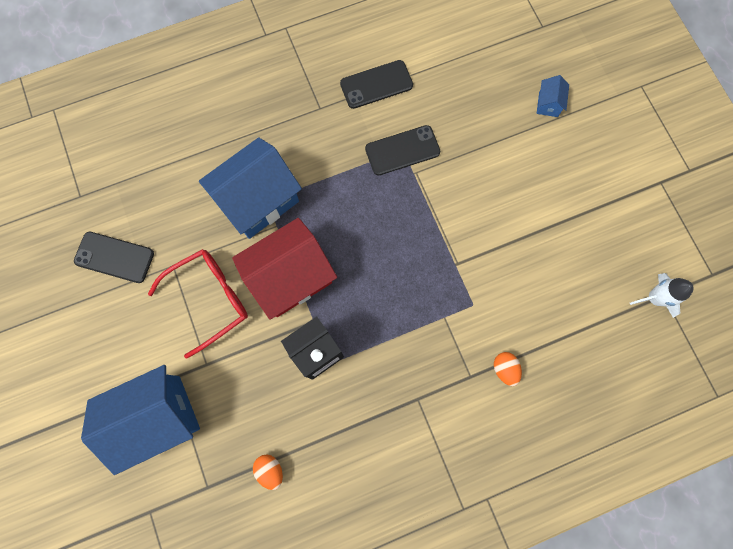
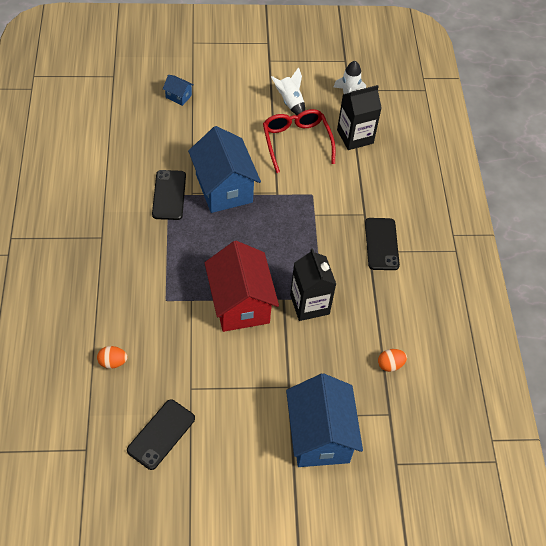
camera: 75 degrees left, 20 degrees down
(209, 299) = (233, 368): red glasses -> red glasses (296, 142)
(258, 200) = (162, 306): blue house -> blue house (223, 188)
(376, 85) = (102, 193): black phone -> black phone (381, 244)
(504, 369) = (366, 193): orange egg -> orange egg (113, 362)
(588, 327) = (355, 136): none -> black carton
(604, 230) = (290, 102): none -> white rocket

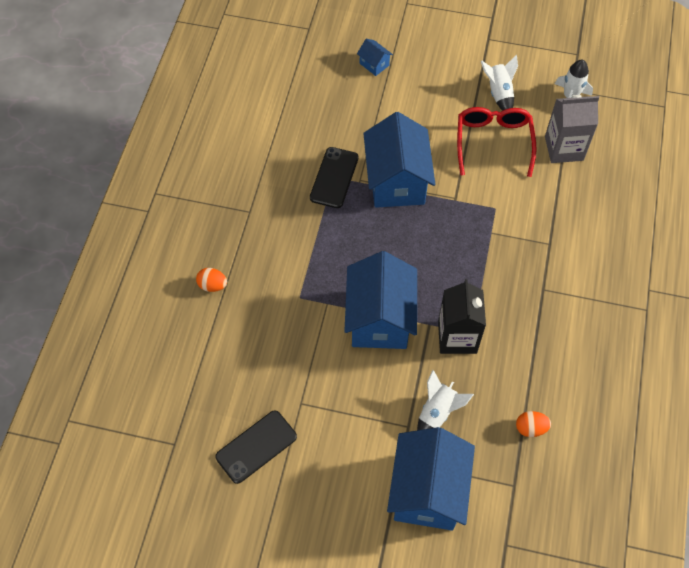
camera: 20 degrees right, 5 degrees up
(113, 362) = (226, 354): orange egg -> orange egg (212, 285)
(240, 303) = (379, 319): red house -> blue house
(310, 369) = (437, 412): none -> white rocket
(355, 136) = (564, 148): black carton -> grey carton
(381, 244) = (560, 283): black phone -> none

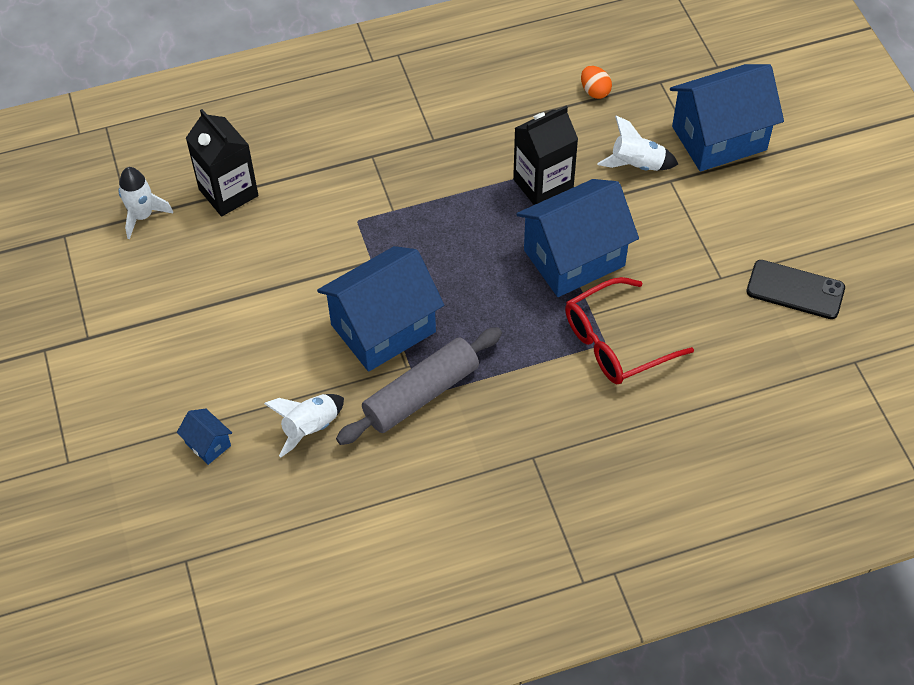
camera: 120 degrees left, 5 degrees down
(212, 285) = (657, 436): orange egg -> none
(334, 177) = (421, 394): black phone -> grey rolling pin
(374, 64) = (208, 444): blue house -> blue house turned 60 degrees counterclockwise
(493, 142) = (261, 260): red glasses -> red glasses (615, 342)
(499, 93) = (178, 287): white rocket -> white rocket (310, 428)
(564, 148) = (228, 192): grey carton -> black carton

